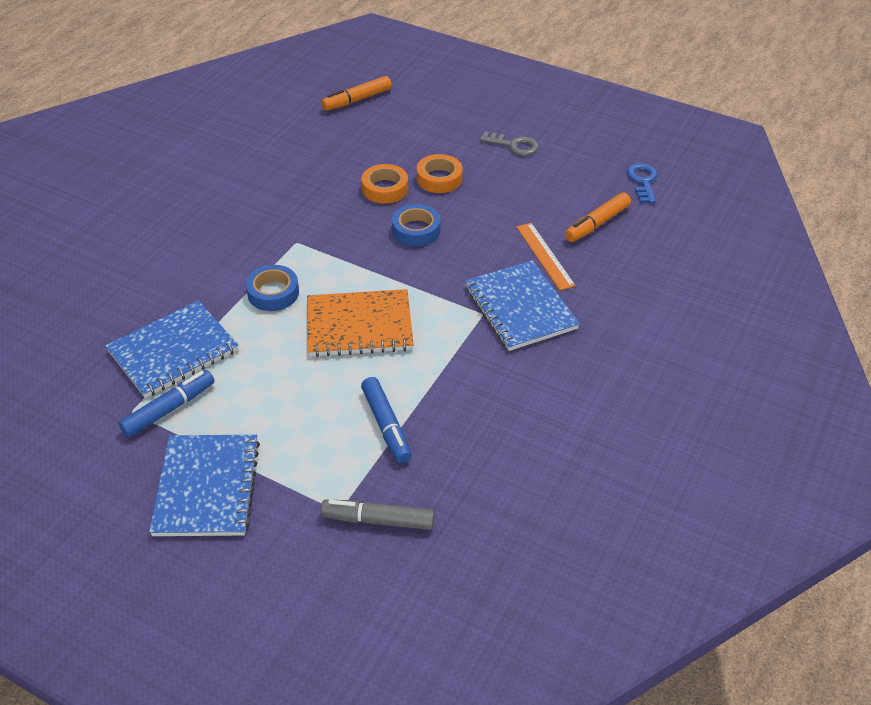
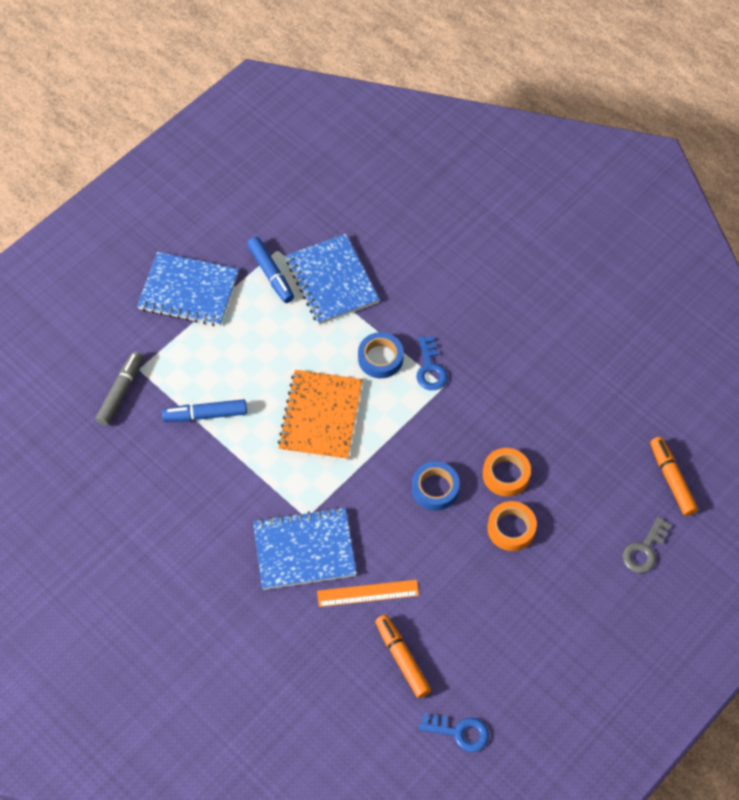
camera: 105 degrees right, 15 degrees up
(277, 254) = (430, 368): none -> blue key
(514, 145) = (553, 618): grey key -> grey key (644, 550)

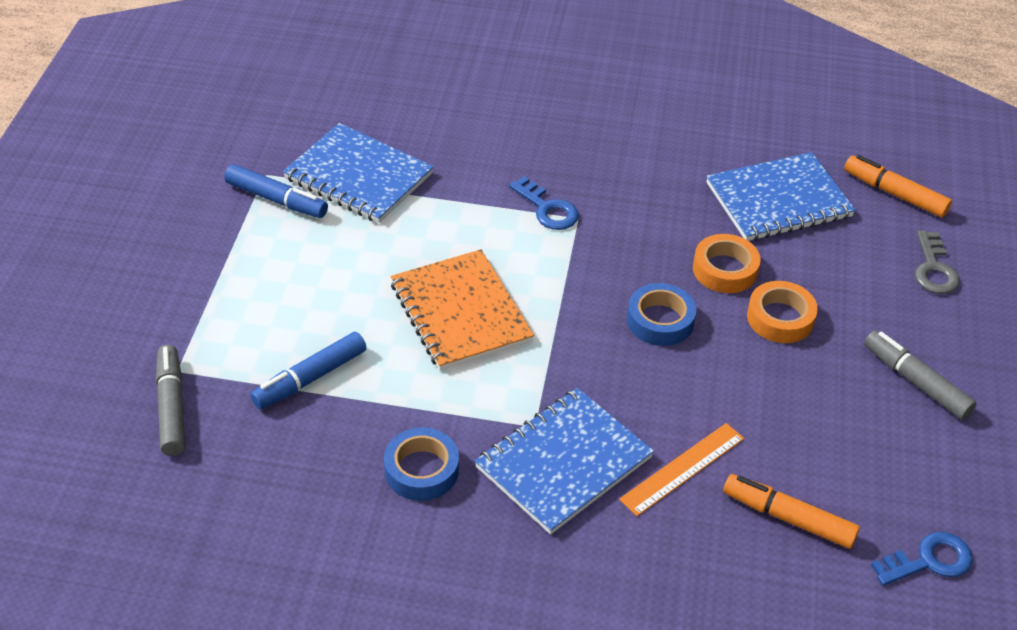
camera: 35 degrees left, 15 degrees down
(188, 291) = (182, 260): blue notebook -> blue notebook (778, 200)
(380, 358) = (481, 224): blue tape -> blue tape (421, 470)
(557, 620) = (916, 381): none -> grey marker

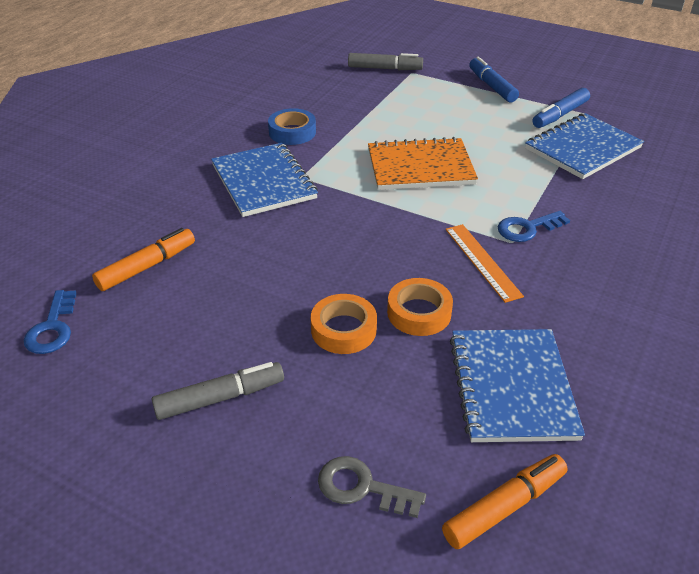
camera: 110 degrees right, 5 degrees down
(310, 378) = (385, 107): blue marker -> blue marker (492, 86)
(660, 320) = (372, 257): blue tape -> none
(682, 468) = (224, 229): orange ruler -> orange ruler (482, 261)

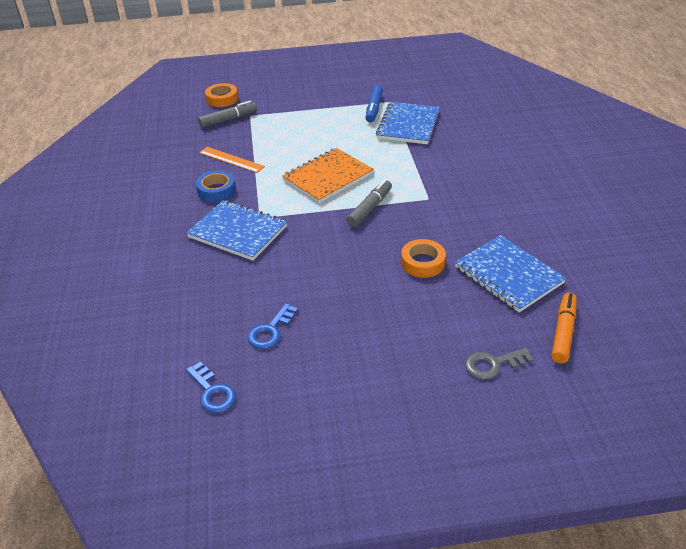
camera: 35 degrees left, 0 degrees up
(147, 266) = (227, 322): orange marker -> none
(220, 398) = (369, 367): grey marker -> grey marker (370, 208)
(343, 330) = (393, 293): orange tape -> orange tape (222, 99)
(482, 261) = (424, 217): orange ruler -> orange ruler (231, 159)
(492, 86) = (313, 105): blue marker -> none
(527, 228) = (428, 187): blue key -> blue key (270, 331)

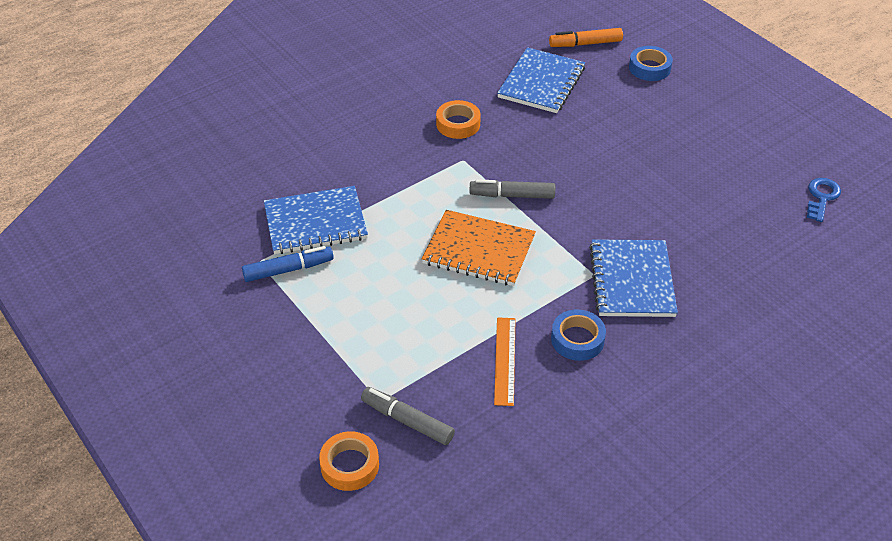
camera: 120 degrees left, 5 degrees up
(270, 331) = (732, 193): blue key -> none
(422, 262) = (567, 134): orange tape -> orange tape (458, 124)
(493, 364) = (649, 68): grey key -> blue tape

